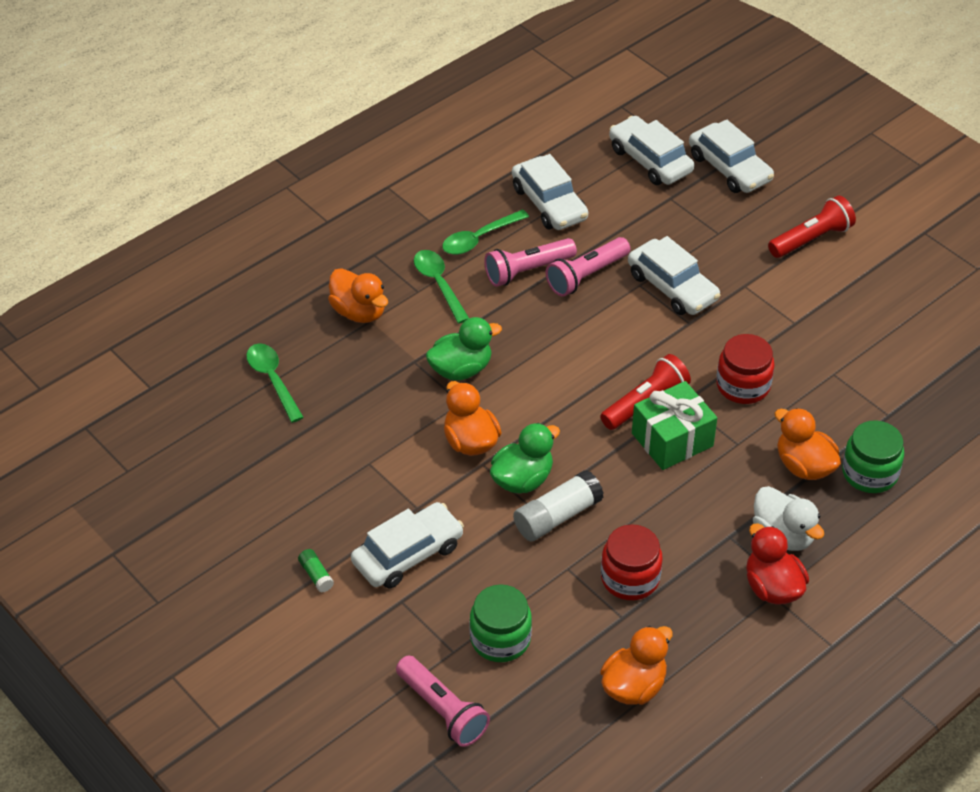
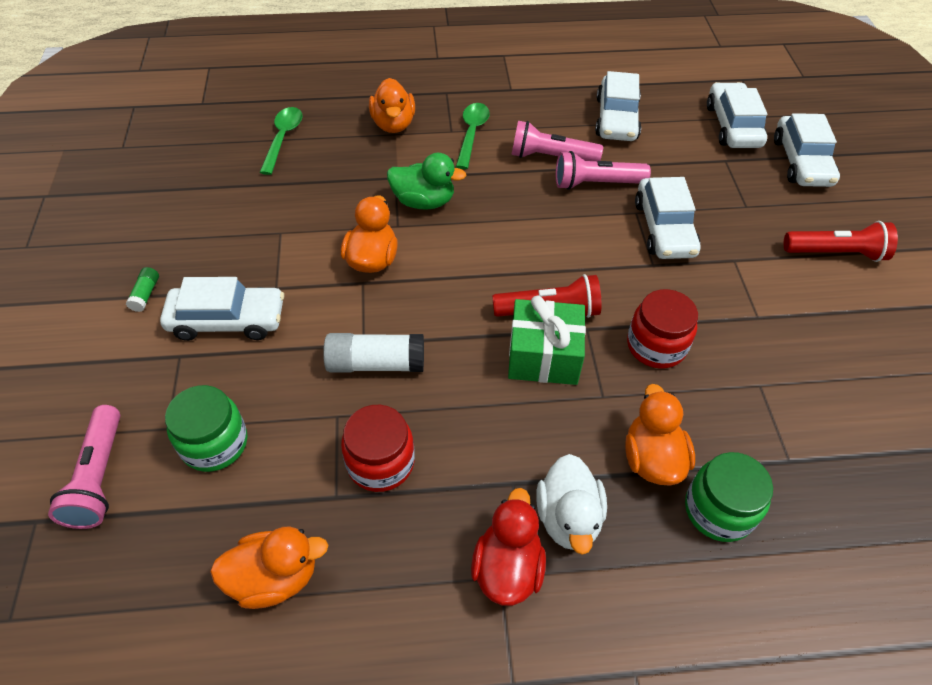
camera: 35 degrees right, 5 degrees up
(479, 238) = (536, 118): green spoon -> none
(522, 479) = (380, 314): green duck -> none

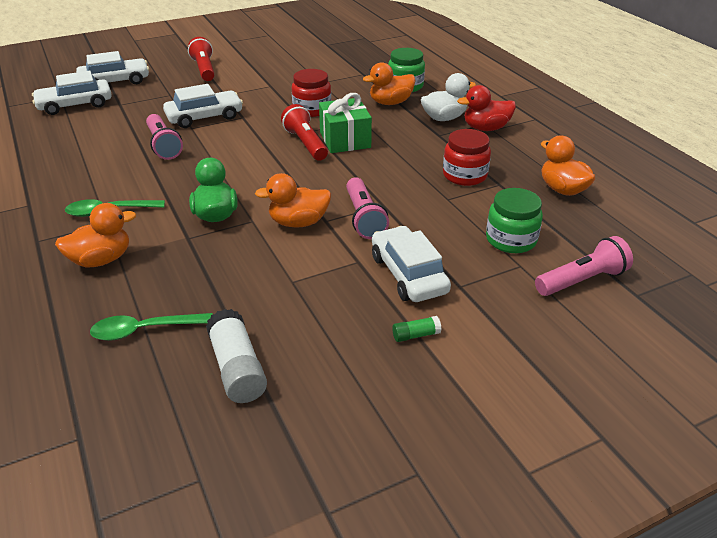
camera: 110 degrees left, 15 degrees down
(376, 363) = (396, 195): white glue stick -> white glue stick (237, 368)
(551, 157) = (135, 168): pink flashlight -> pink flashlight (364, 218)
(616, 119) = (72, 148): white car -> none

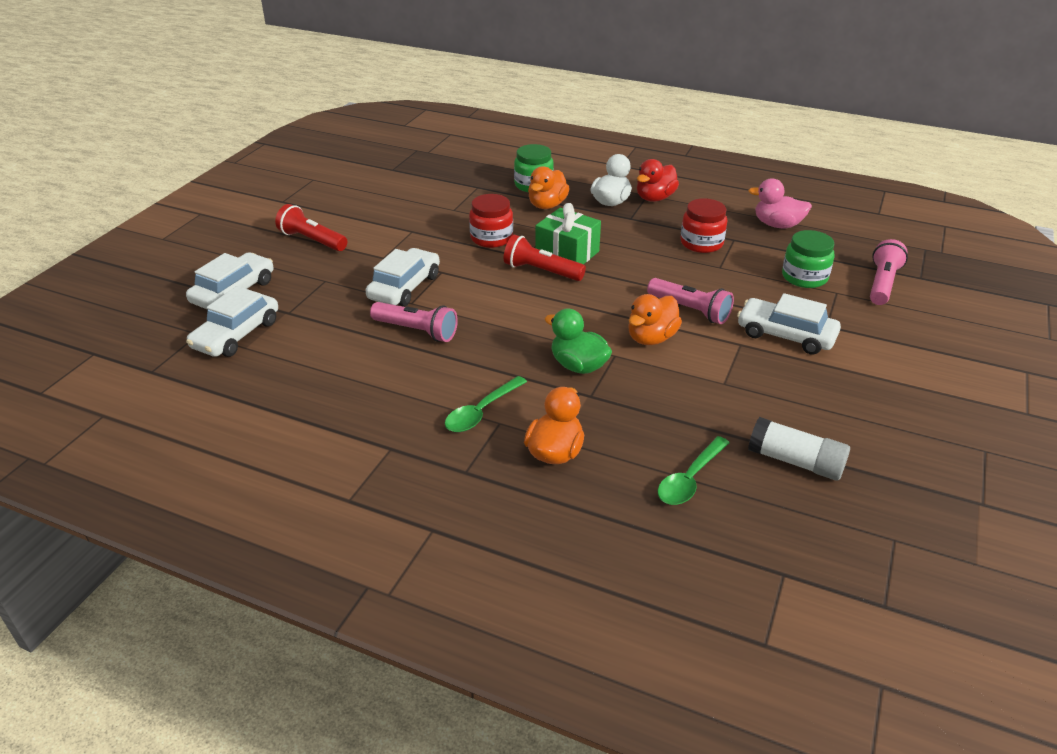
camera: 40 degrees left, 0 degrees up
(416, 335) = (855, 372): green glue stick -> none
(562, 189) = (777, 225): orange duck -> pink duck

